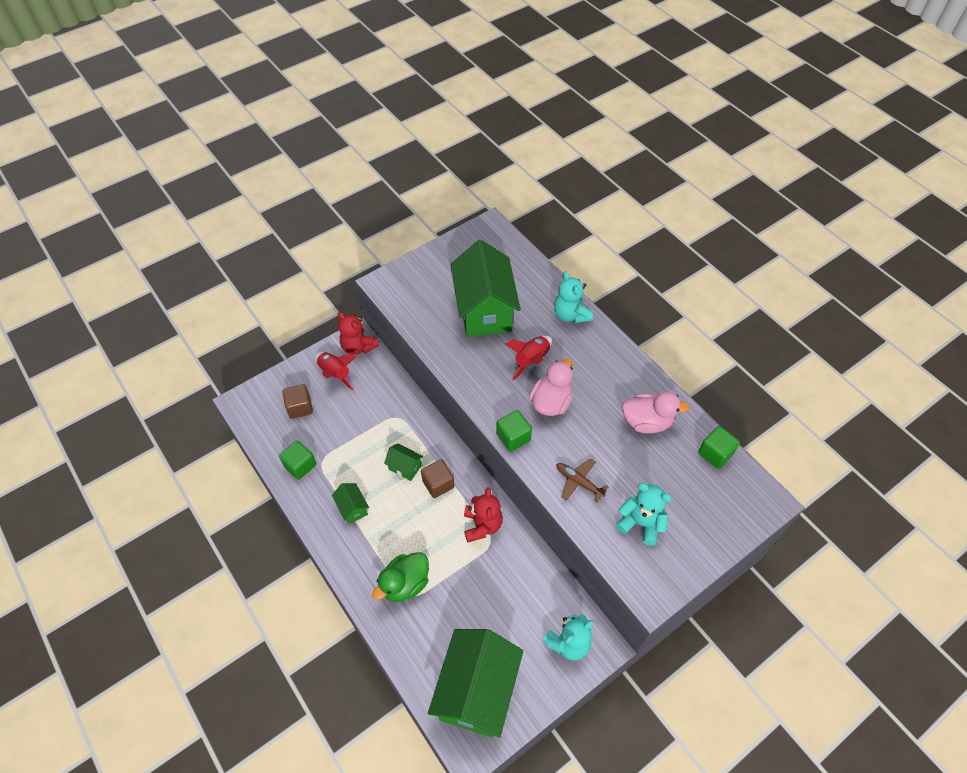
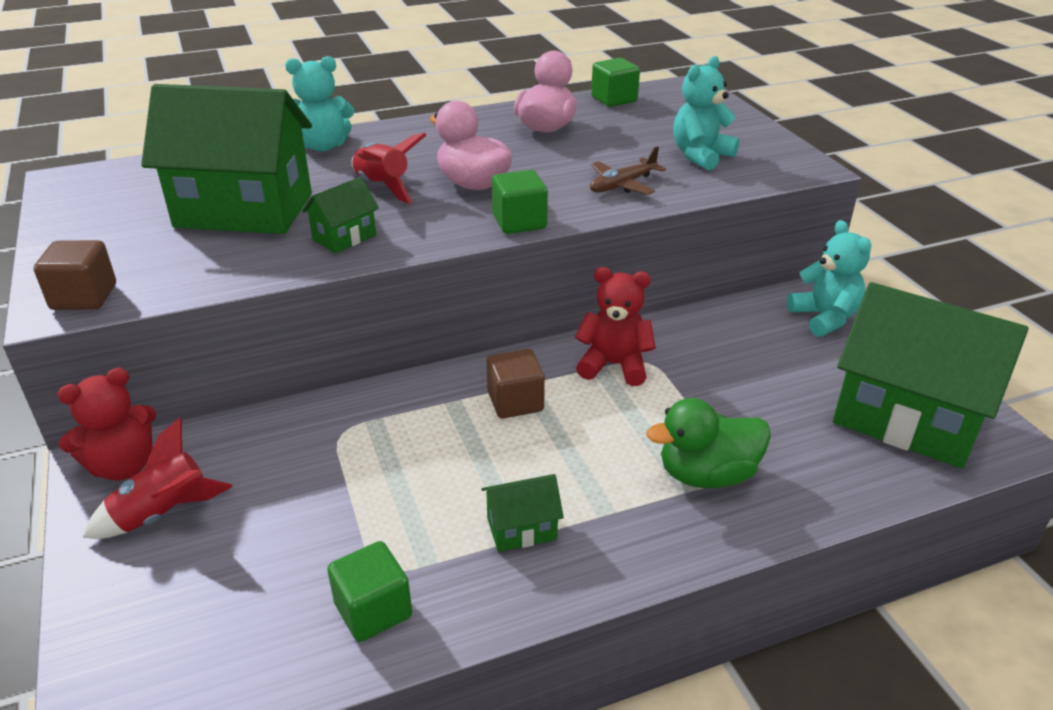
camera: 75 degrees left, 20 degrees down
(300, 407) = (209, 592): brown cube -> brown cube (84, 297)
(405, 467) = (460, 439): green house -> green house (344, 237)
(405, 584) = (706, 474): green duck -> green duck turned 105 degrees clockwise

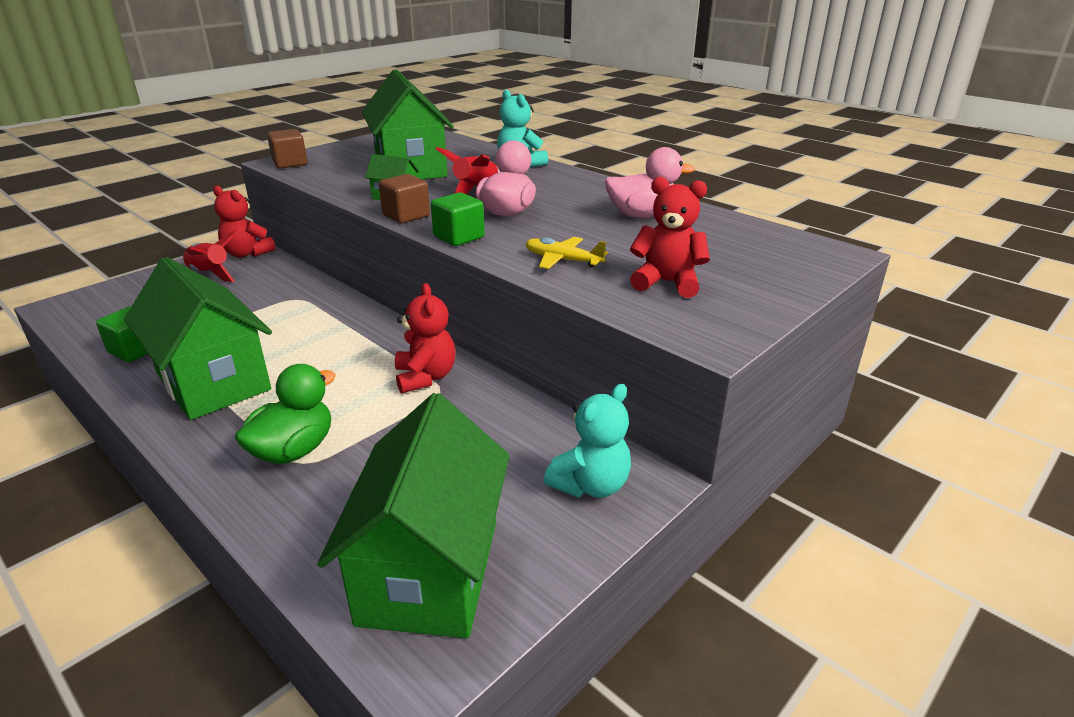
camera: 65 degrees right, 5 degrees down
(515, 402) = (355, 347): brown cube -> brown cube (406, 216)
(521, 529) = (213, 381): green house -> green house, size x2.35
(614, 99) = (744, 228): green cube -> none
(622, 185) = (563, 260): brown plane -> yellow plane
(700, 156) = (667, 282): turquoise teddy bear -> red teddy bear
(706, 474) = (294, 450): green duck -> green duck turned 75 degrees clockwise

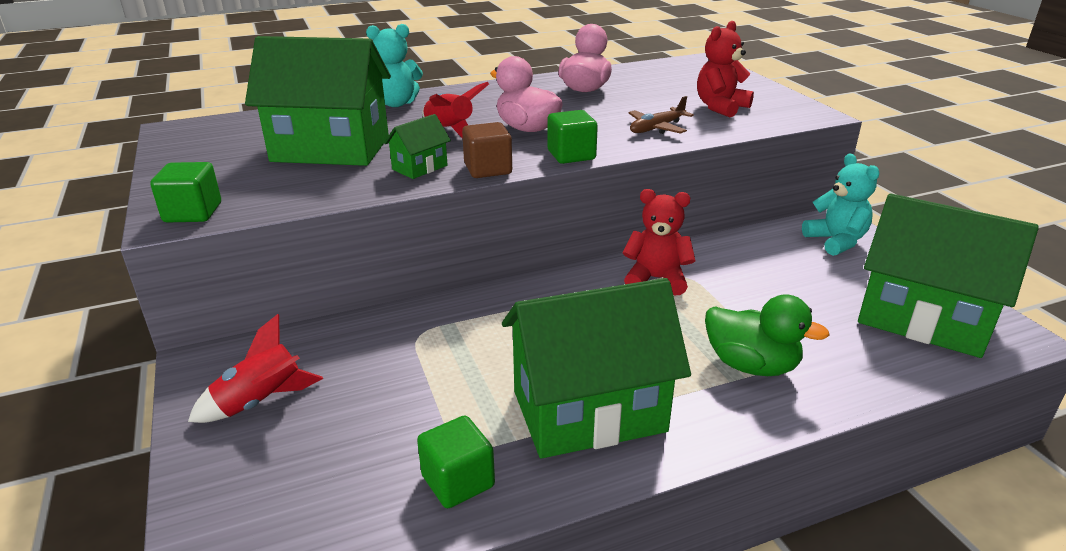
camera: 65 degrees left, 0 degrees up
(247, 253) = (223, 363): red teddy bear -> none
(290, 163) = (193, 213): brown cube -> green cube
(294, 450) = (751, 365): green duck -> green duck turned 150 degrees clockwise
(563, 260) = (657, 128): yellow plane -> brown plane

